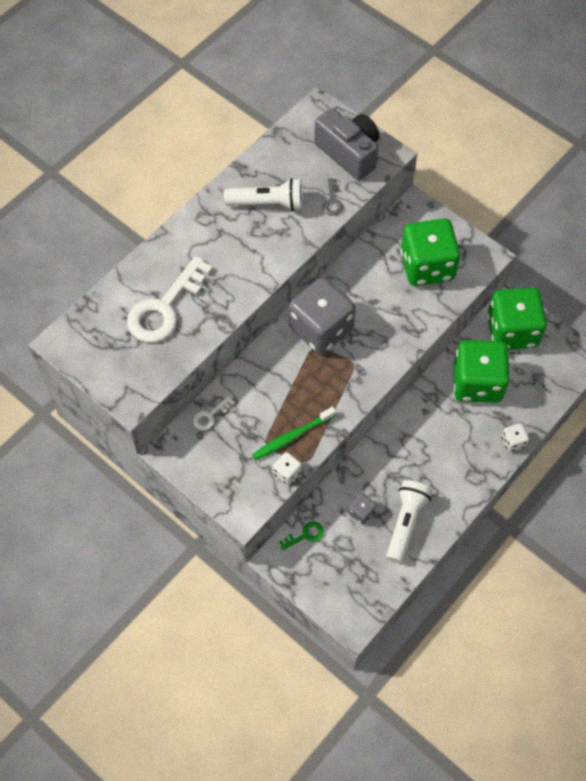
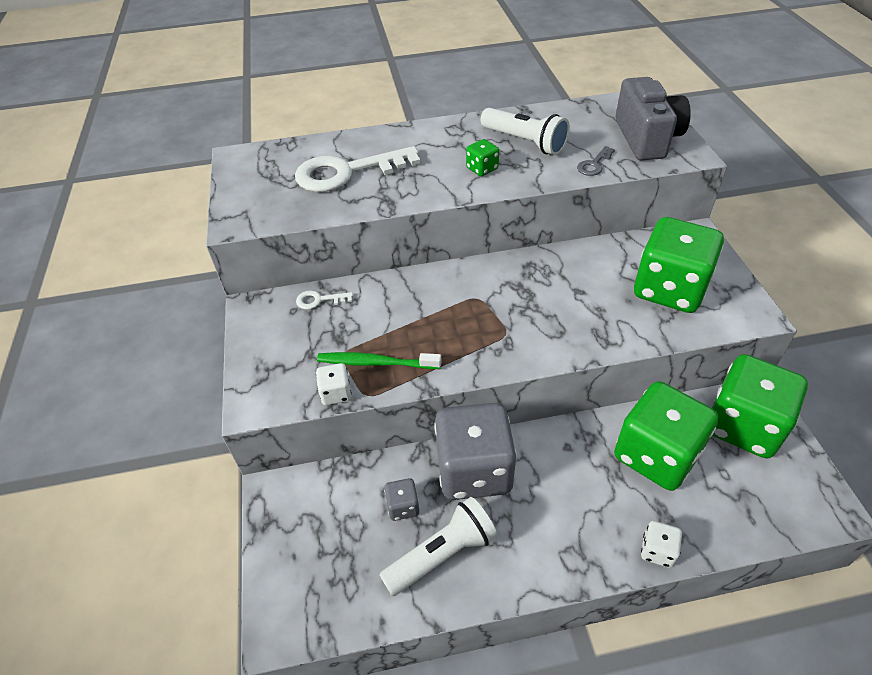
camera: 40 degrees right, 15 degrees down
(259, 248) = (482, 169): none -> green dice
(305, 535) = (323, 488): green key -> none
(321, 329) = (500, 286): grey dice -> grey dice (474, 470)

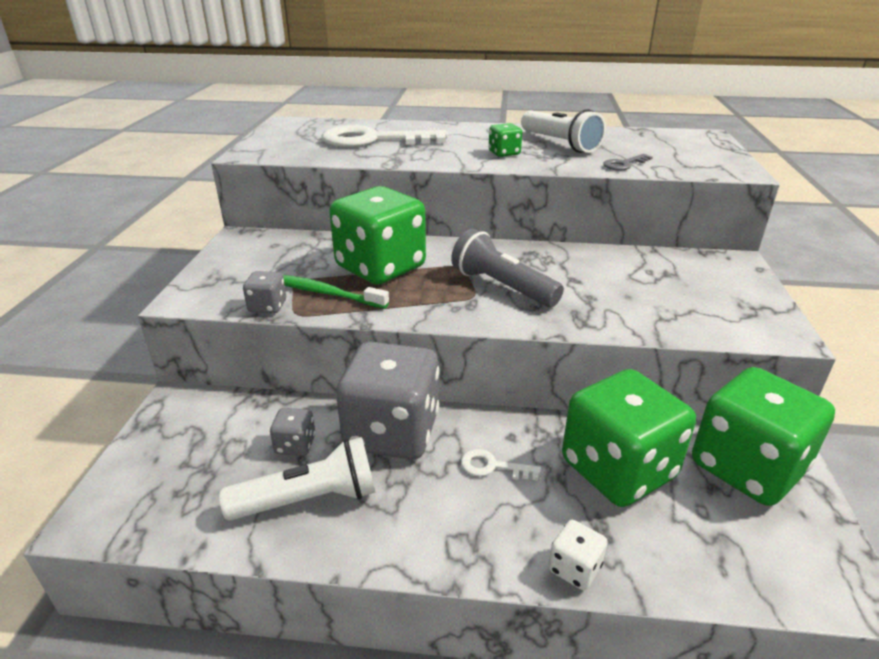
camera: 15 degrees right, 15 degrees down
(319, 300) = (304, 242): white key -> white key (493, 466)
(336, 393) = (267, 306): white dice -> grey dice
(524, 315) = (502, 286): none -> grey flashlight
(646, 138) = (694, 156): grey camera -> none
(669, 289) = (682, 295): green dice -> green dice (380, 267)

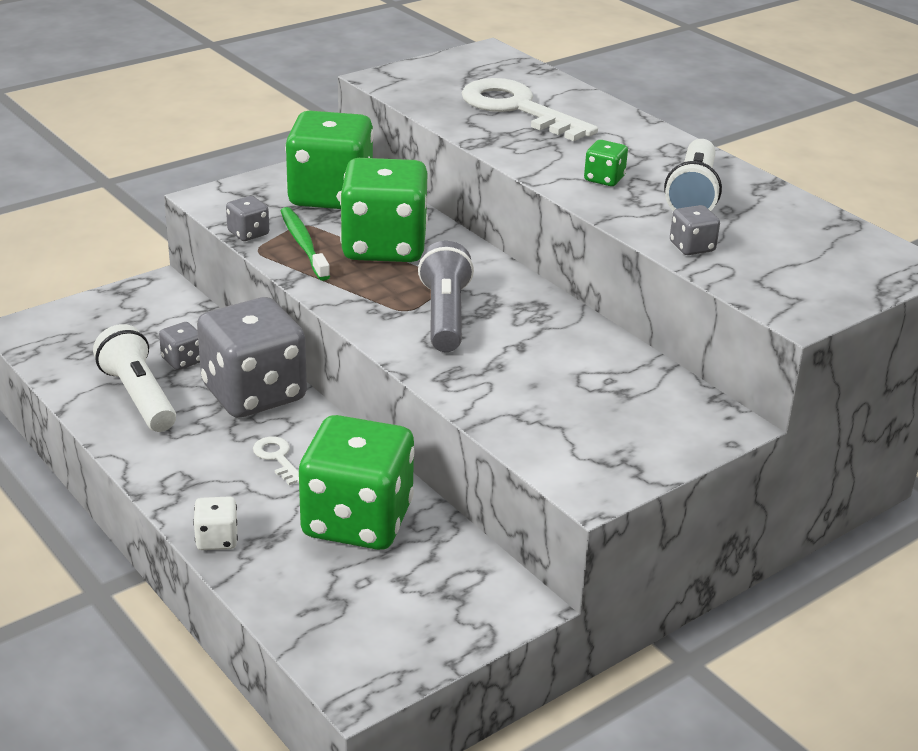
camera: 45 degrees right, 0 degrees up
(309, 500) = (139, 397): white flashlight -> white flashlight turned 150 degrees counterclockwise
(624, 164) = (692, 247): grey key -> grey dice
(747, 467) = (456, 591): green dice -> green dice (330, 196)

